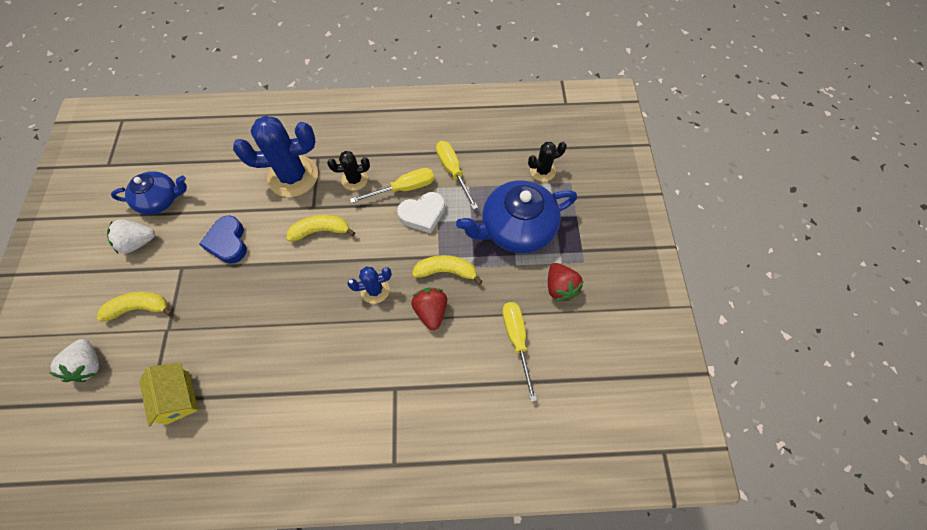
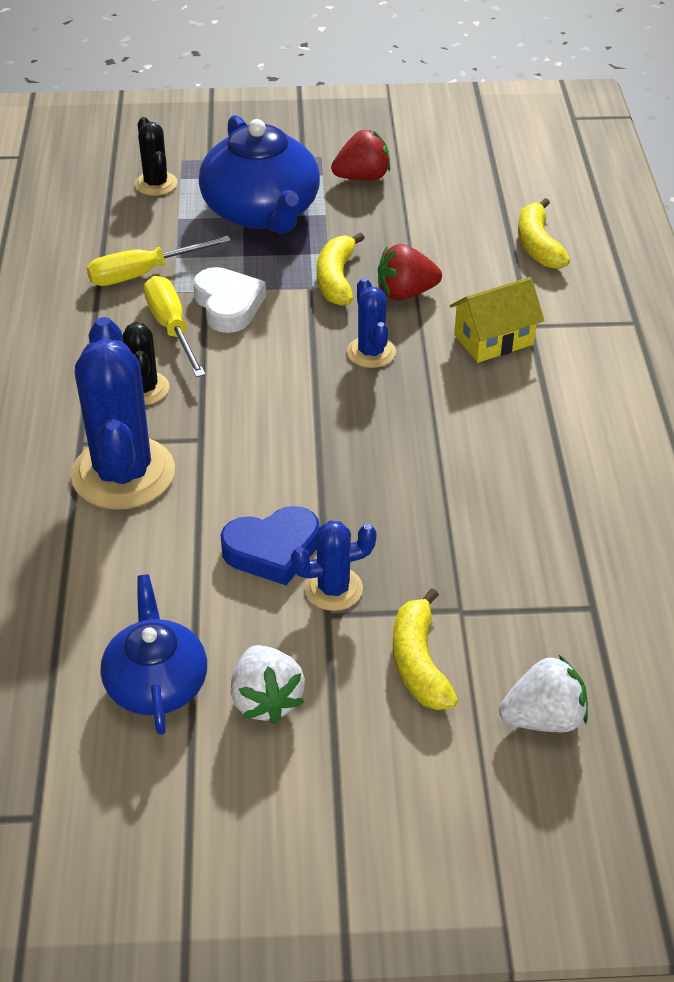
camera: 90 degrees left, 20 degrees down
(178, 397) = (583, 570): yellow house -> yellow house (493, 340)
(196, 270) = (333, 589): none -> blue cactus
(321, 231) = (253, 424): yellow banana -> yellow banana (538, 245)
(516, 340) = (445, 216): yellow screwdriver -> none

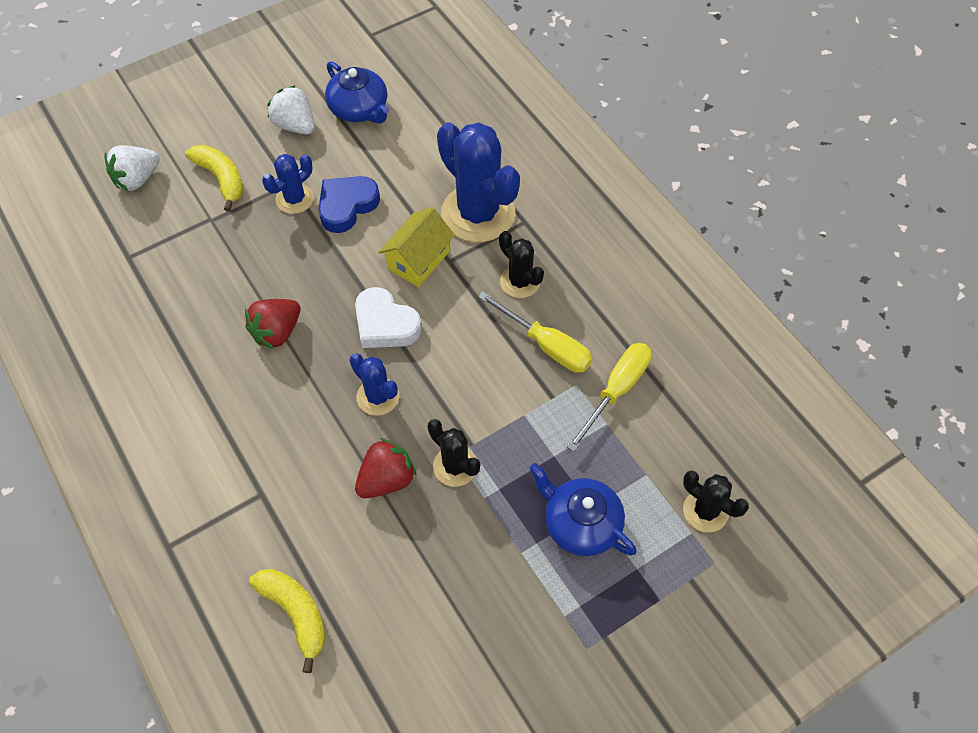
camera: 150 degrees right, 15 degrees up
(228, 305) = (522, 390): white heart -> white heart (385, 324)
(262, 211) = (580, 523): blue teapot -> blue teapot, size x0.62
(336, 279) = (455, 466): yellow banana -> black cactus
(362, 177) = (522, 633): red strawberry -> red strawberry (277, 332)
(493, 340) = (285, 460): yellow house -> yellow house (418, 260)

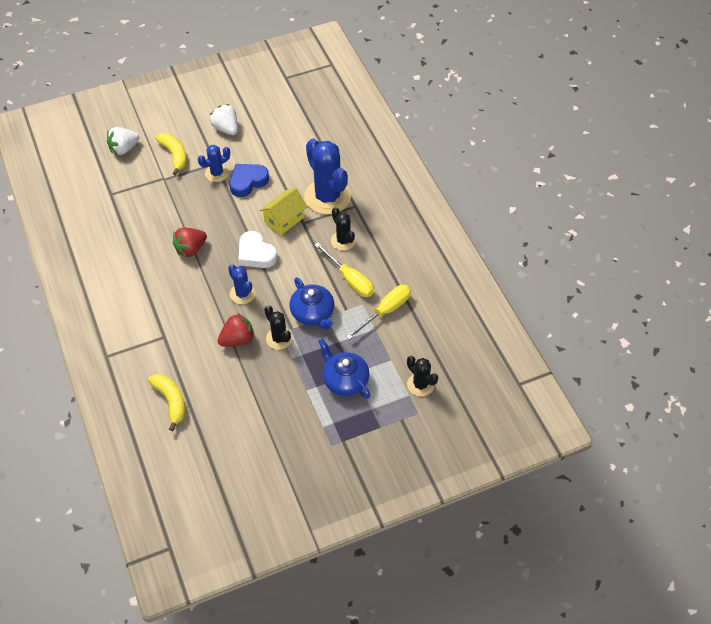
camera: 10 degrees right, 5 degrees down
(359, 109) = (268, 123): blue teapot -> blue teapot (313, 313)

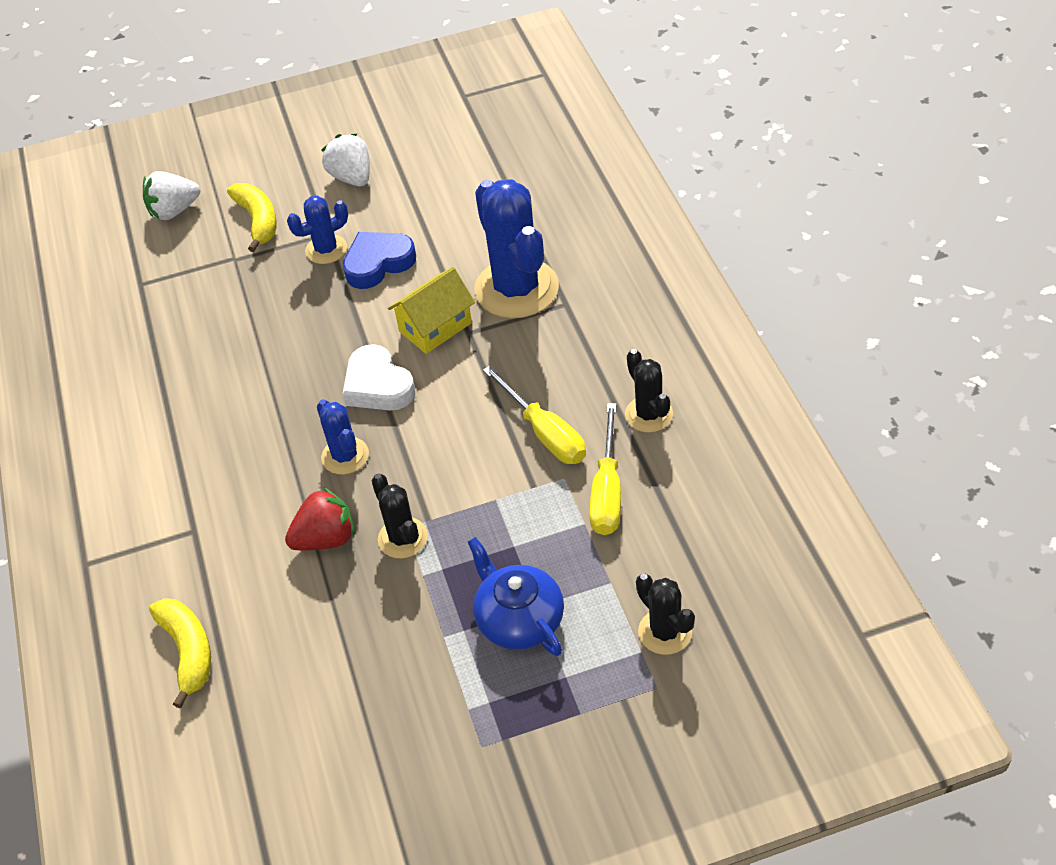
camera: 10 degrees right, 5 degrees down
(190, 249) = (263, 377): red strawberry -> none
(313, 313) = (470, 493): blue teapot -> none
(343, 241) = (538, 364): black cactus -> black cactus (648, 414)
(386, 311) = (607, 491): yellow screwdriver -> yellow screwdriver turned 135 degrees clockwise

